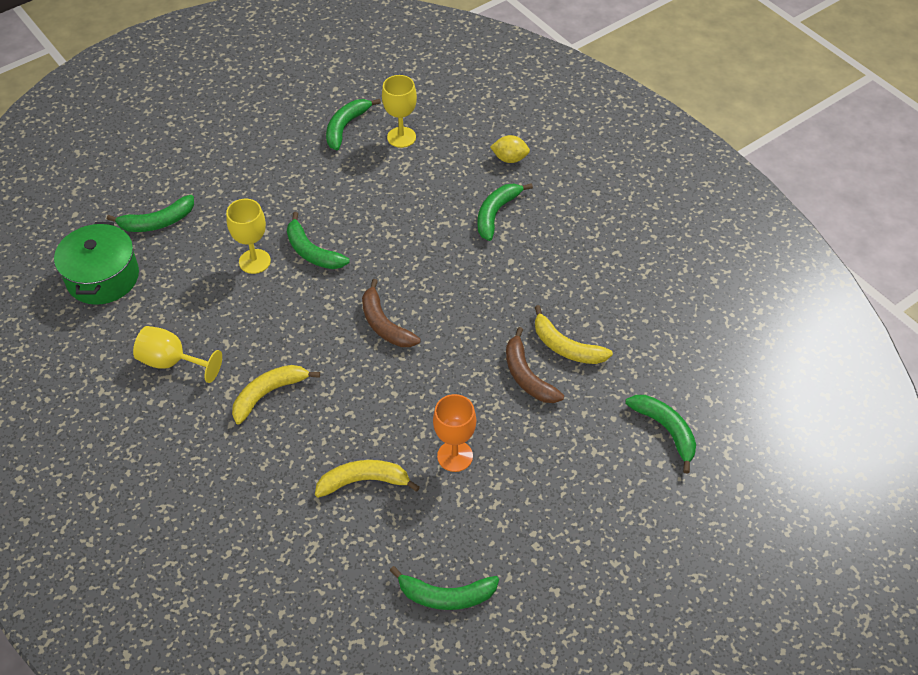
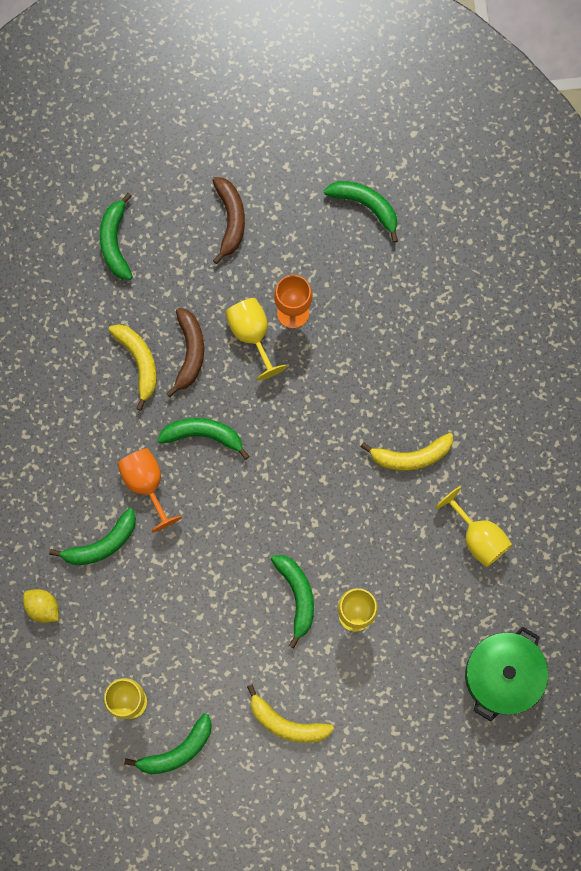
camera: 150 degrees left, 25 degrees up
(157, 222) = (424, 721): green banana -> green banana (203, 435)
(364, 481) = (375, 330): yellow banana -> yellow banana (286, 723)
(384, 324) = (277, 474): brown banana -> brown banana (230, 220)
(480, 418) = (252, 335): none -> yellow goblet
(491, 266) = (146, 484): none -> orange goblet

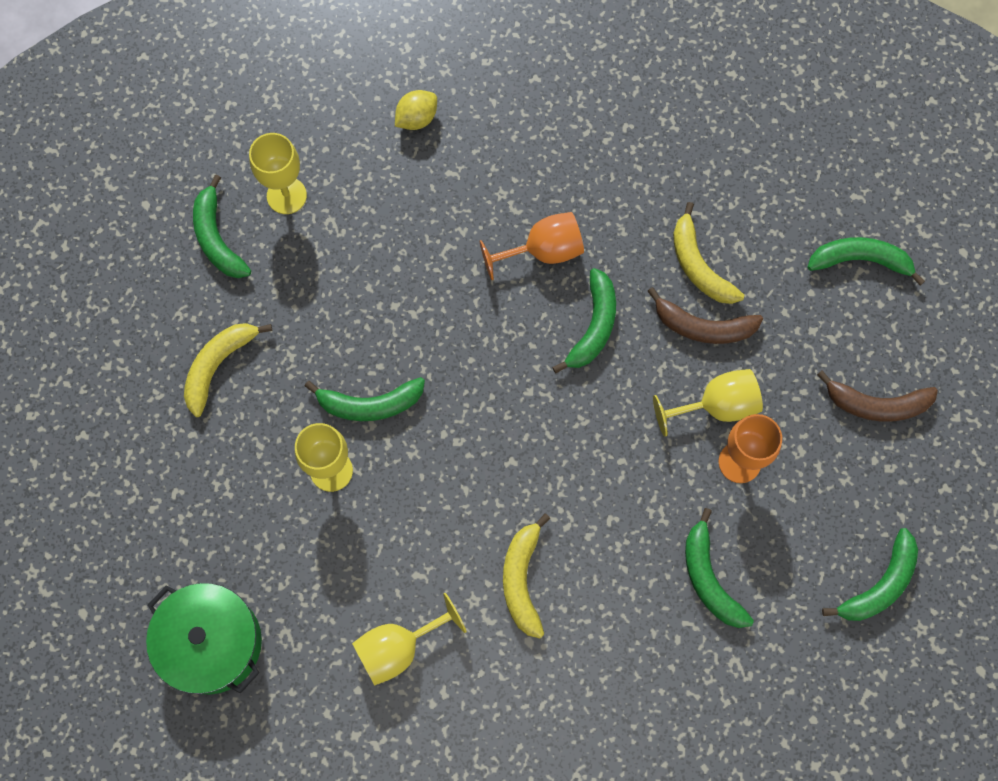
camera: 100 degrees right, 5 degrees down
(101, 544) = (479, 191): green banana -> green banana (709, 578)
(139, 362) = (698, 265): yellow banana -> yellow banana turned 75 degrees clockwise

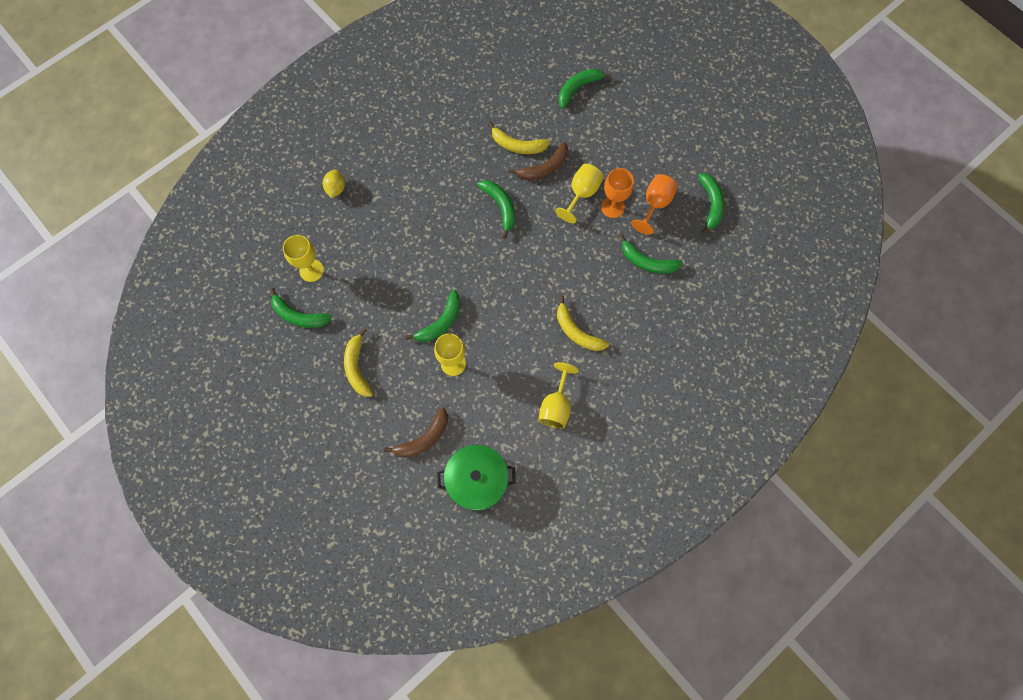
camera: 45 degrees left, 0 degrees up
(543, 251) = (448, 195): orange goblet -> orange goblet (655, 204)
(876, 404) = (640, 138): brown banana -> brown banana (424, 438)

